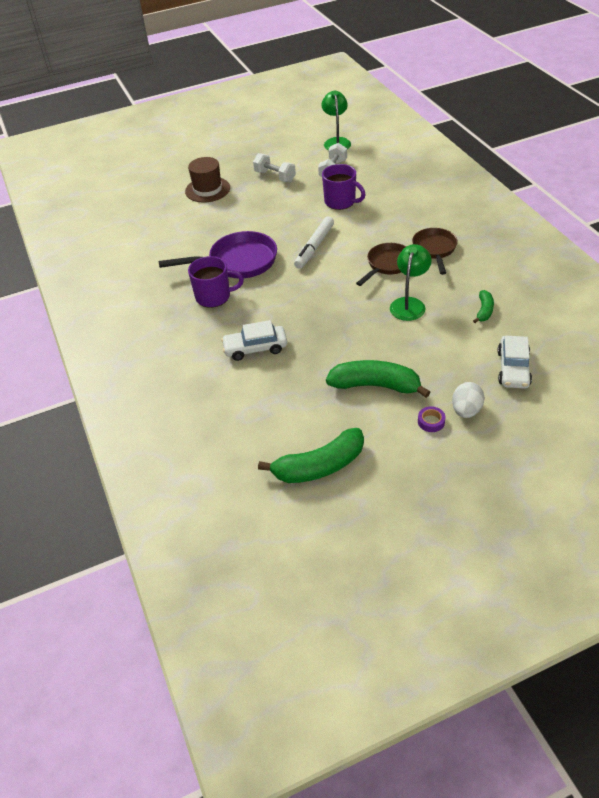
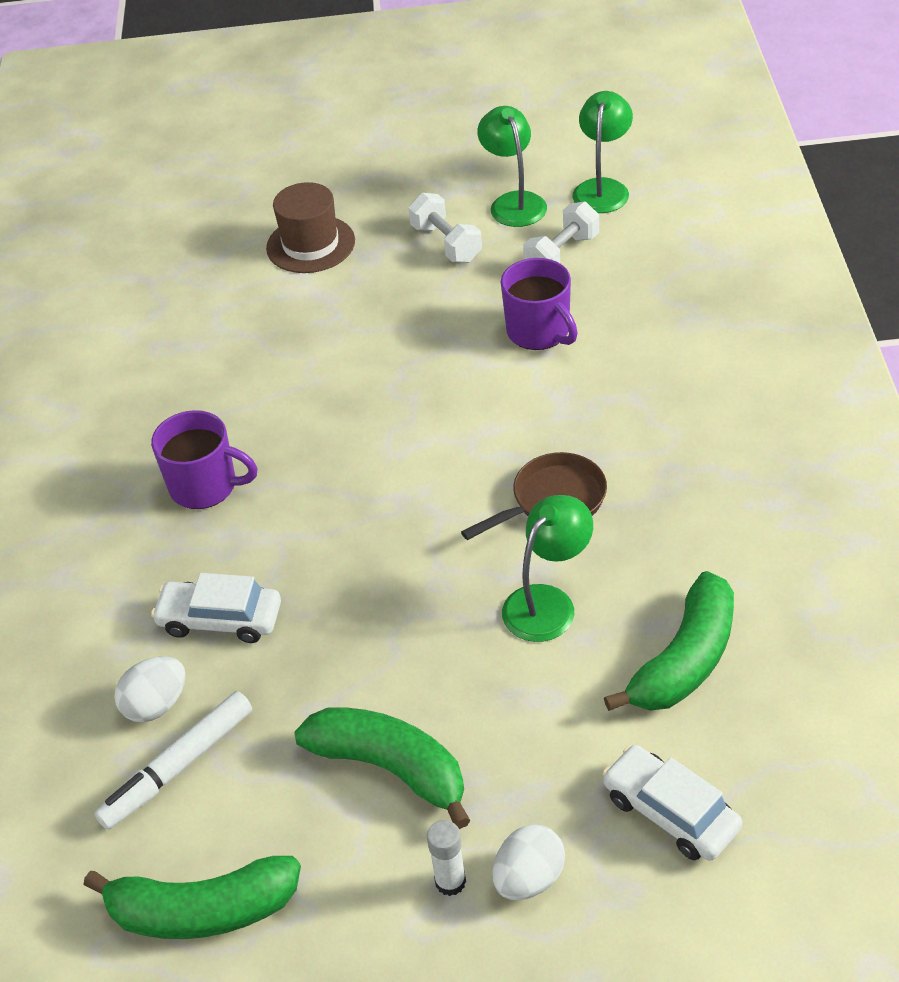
camera: 20 degrees right, 0 degrees up
(237, 262) = (283, 421): purple pan -> none
(244, 390) = (156, 705): none -> white egg
(297, 155) = (514, 202): none -> green lamp
(314, 247) = (438, 424): white marker -> white marker (178, 767)
(431, 422) = (450, 881): purple tape -> white glue stick
(434, 250) = (662, 490): brown pan -> none
(484, 311) = (684, 660): green banana -> green banana, size x1.95
(513, 368) = (670, 812): white car -> white car turned 105 degrees clockwise

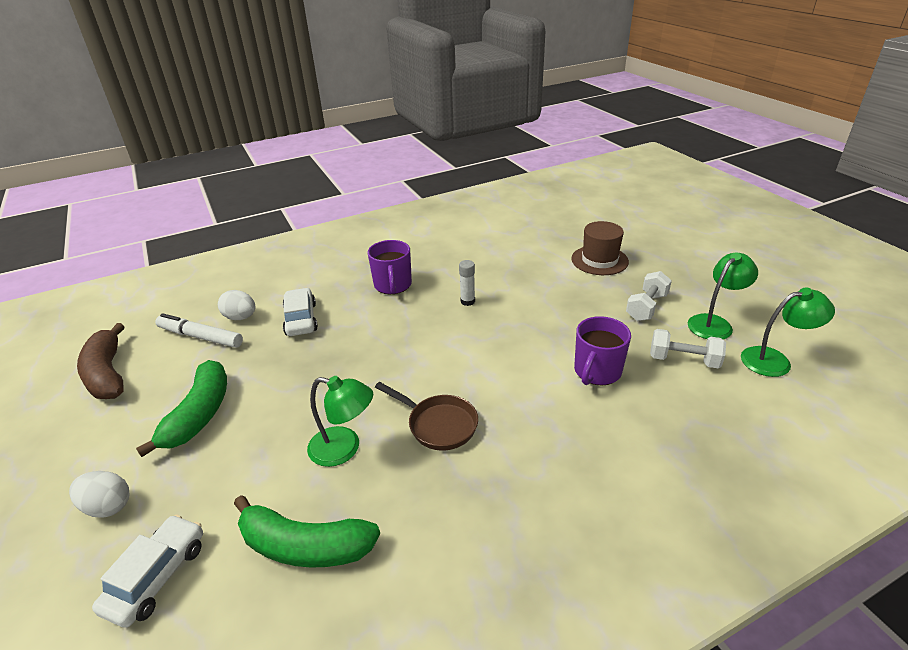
camera: 65 degrees right, 10 degrees down
(202, 911) = (107, 374): green banana -> brown banana
(450, 881) = (111, 467): white glue stick -> white glue stick (467, 301)

